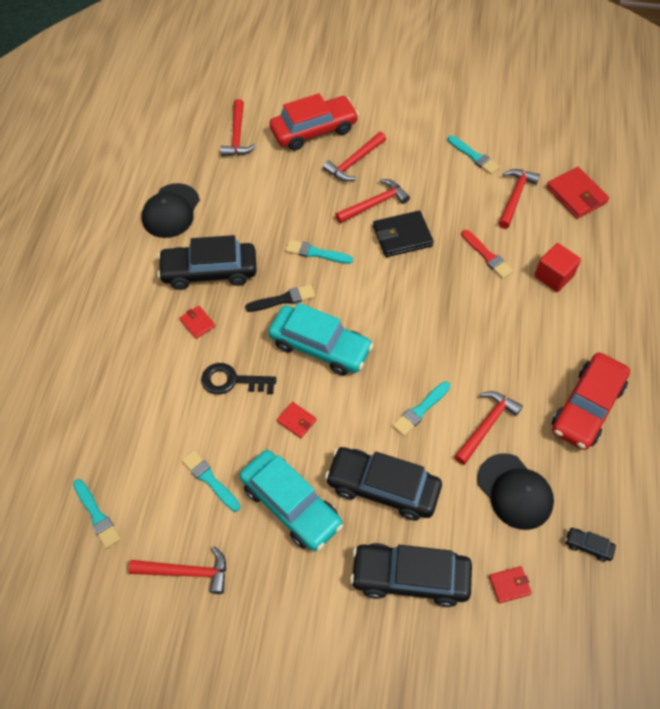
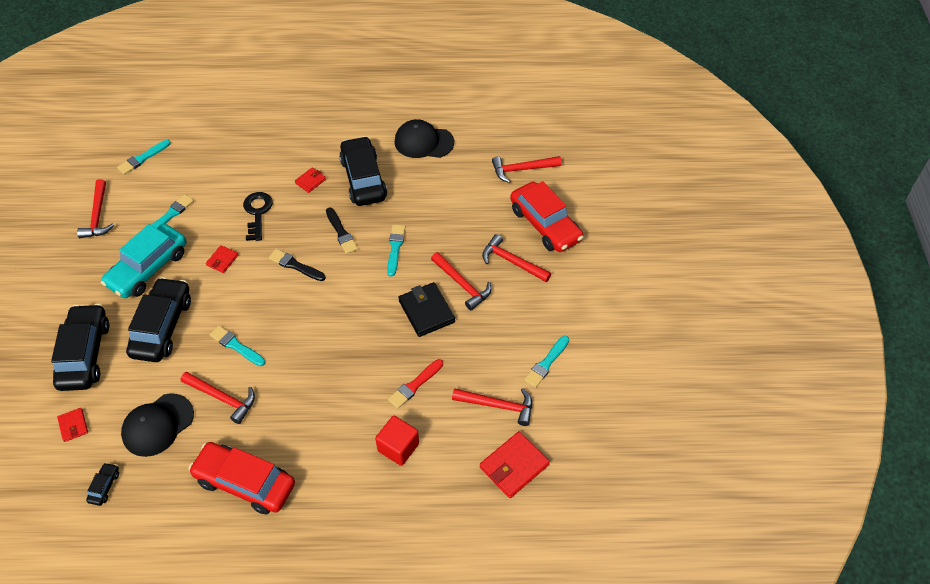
camera: 80 degrees right, 5 degrees down
(320, 346) = (295, 265): turquoise car -> black brush

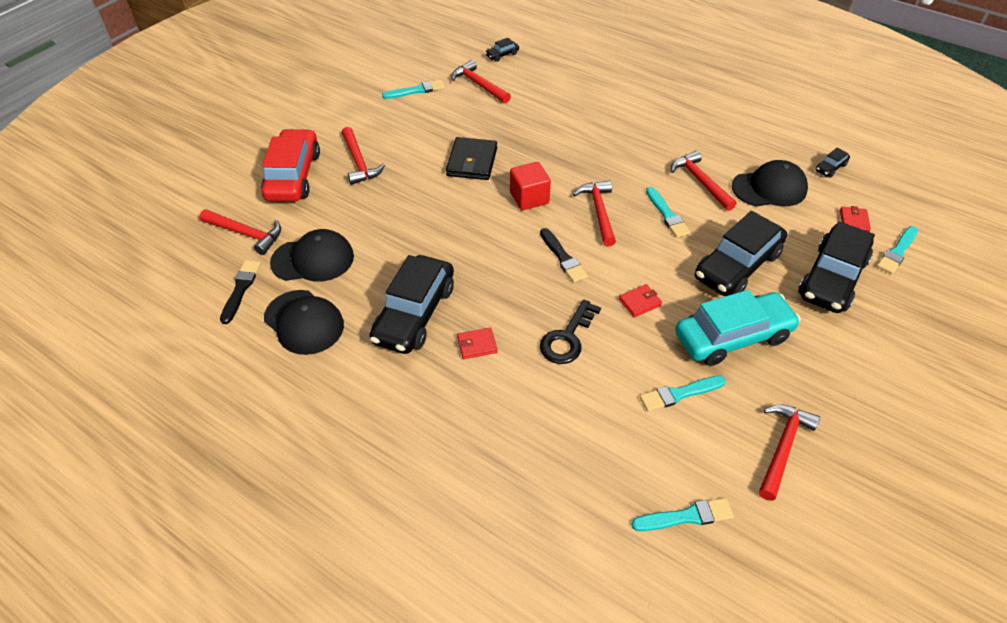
camera: 145 degrees left, 5 degrees down
(245, 482) = (707, 123): red car -> none
(341, 233) = (490, 266): black brush -> black brush (241, 289)
(395, 248) = (449, 224): turquoise brush -> turquoise brush (897, 252)
(398, 447) = (574, 95): red cube -> red cube (529, 198)
(414, 385) = (529, 121): red brush -> none
(460, 177) = (313, 259): none -> black cap
(462, 284) = (420, 166): red hammer -> red hammer (599, 212)
(514, 466) = (502, 55): red wallet -> black car

